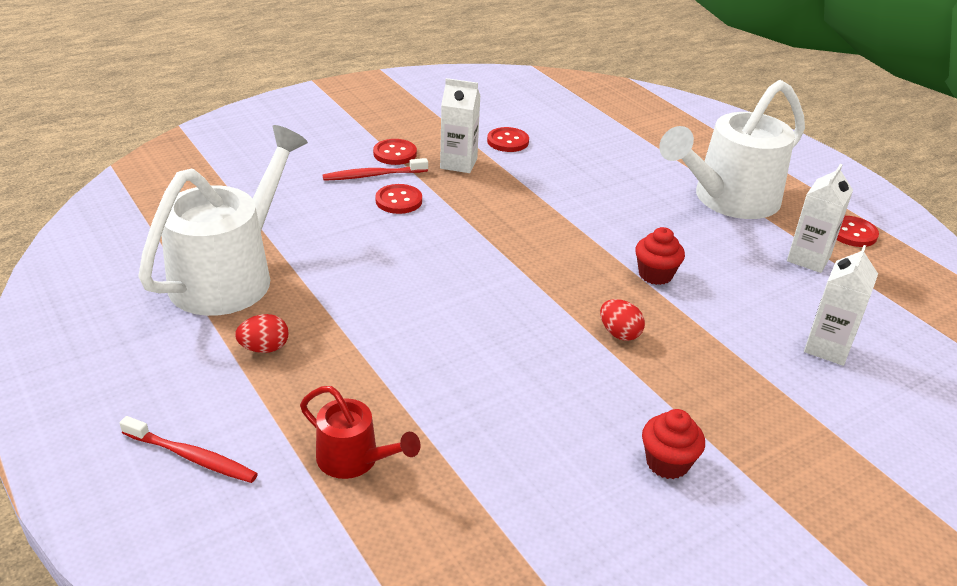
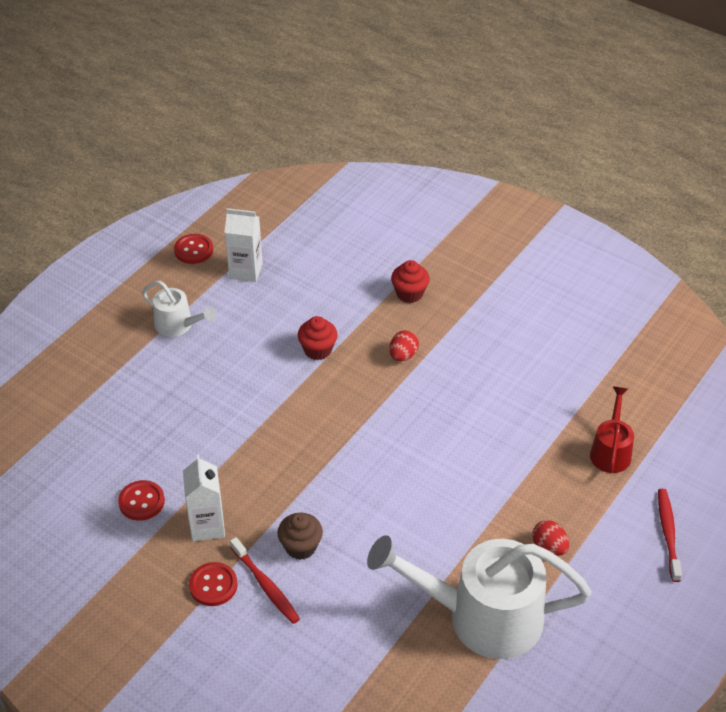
camera: 110 degrees left, 10 degrees up
(399, 201) = (300, 547): red button -> brown cupcake
(667, 463) = (511, 310): red cupcake -> red cupcake (409, 293)
(727, 200) = (178, 325): white watering can -> white watering can, size x0.49
(827, 348) = (353, 253): white carton -> none

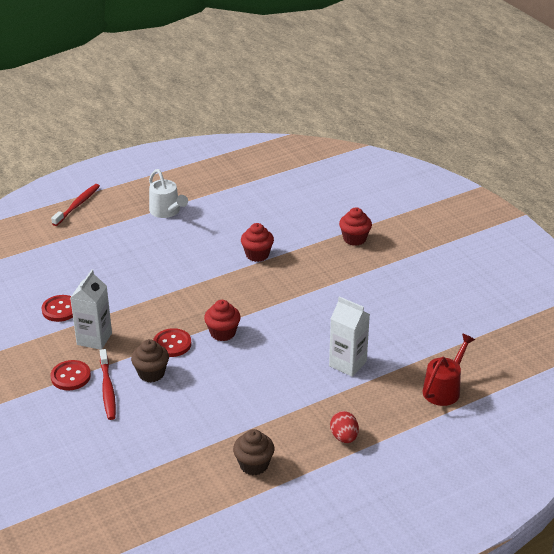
camera: 25 degrees right, 10 degrees down
(193, 250) = (212, 170): red button -> red button (172, 344)
(246, 271) = (240, 192): white carton -> white carton (347, 364)
(345, 465) = (223, 333): none -> red cupcake
(403, 355) = (320, 276): red egg -> none
(480, 617) = (254, 465): white watering can -> brown cupcake
(668, 534) = (452, 461): red toothbrush -> red toothbrush (77, 205)

